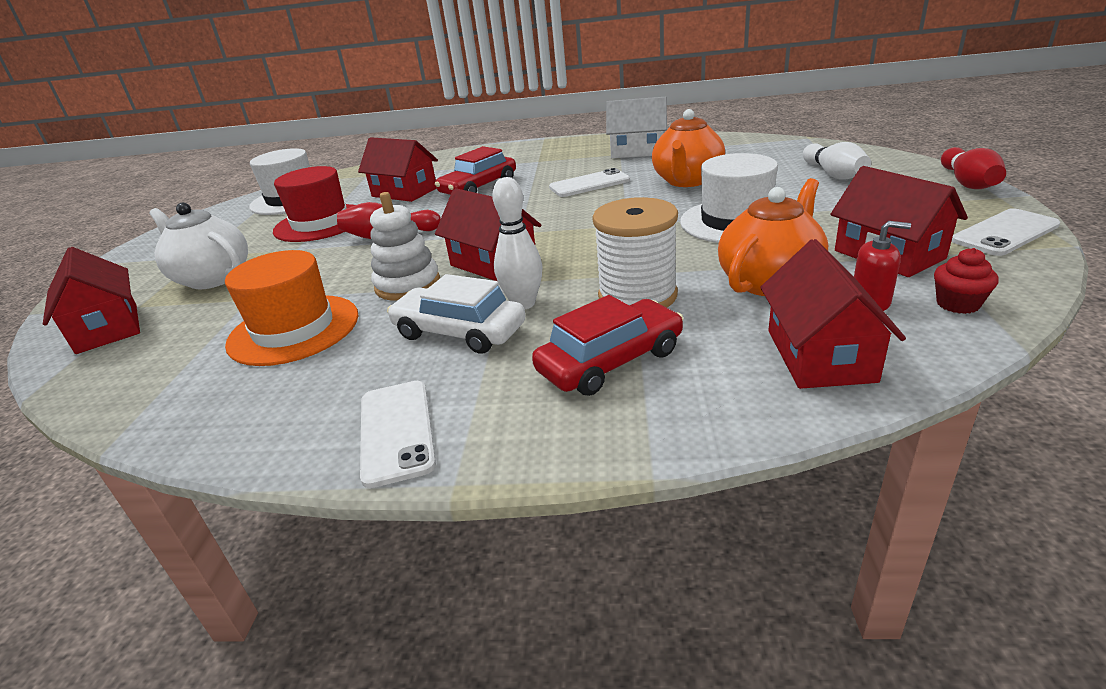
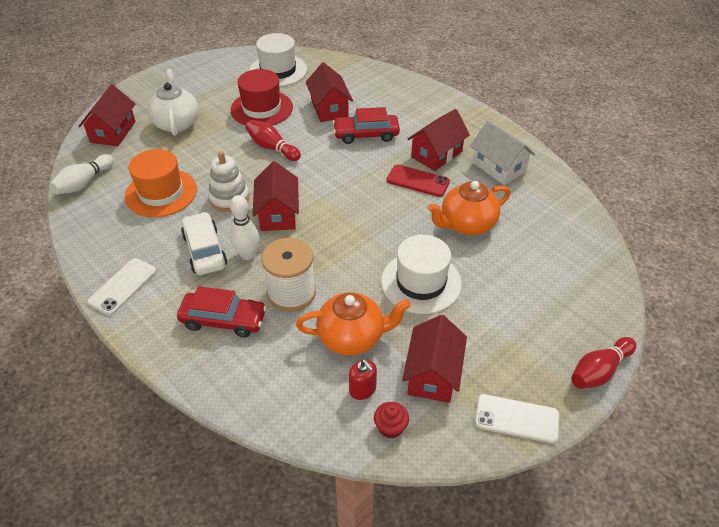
camera: 40 degrees right, 15 degrees up
(589, 184) = (418, 181): white phone -> red phone
(820, 355) = (289, 393): red house -> red house (436, 154)
(833, 174) = (549, 292): white bowling pin -> white bowling pin (84, 183)

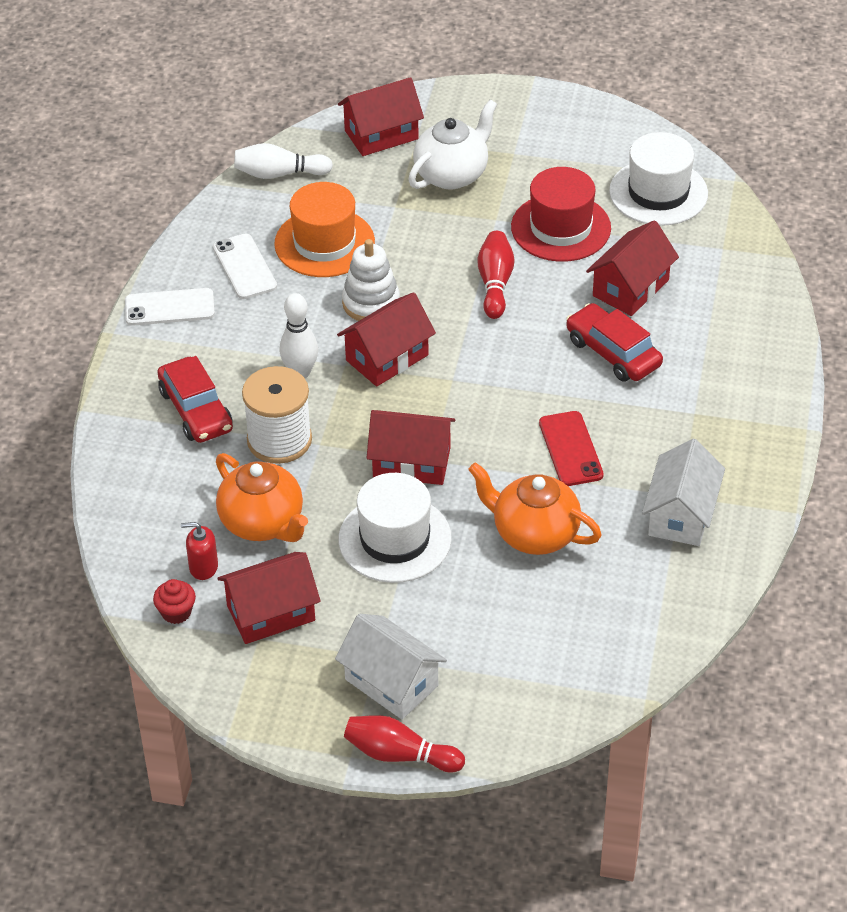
camera: 55 degrees right, 0 degrees up
(205, 250) = (274, 335): white car -> none
(362, 389) = (203, 567): red soap dispenser -> red soap dispenser turned 75 degrees clockwise
(436, 154) = (644, 440): red house -> red house (411, 462)
(516, 418) = (271, 708): white phone -> white phone (244, 267)
(536, 344) = (391, 682): none -> white house

